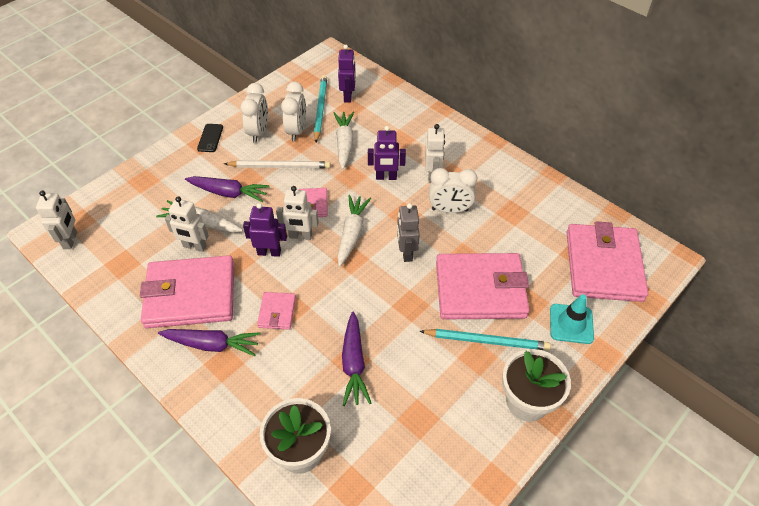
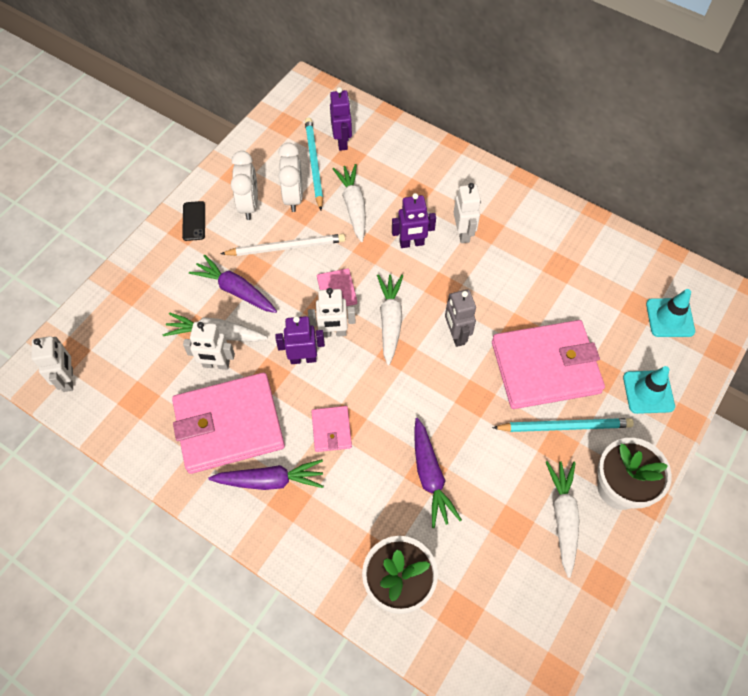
camera: 10 degrees left, 10 degrees up
(228, 193) = (236, 290): purple carrot -> purple carrot turned 150 degrees counterclockwise
(449, 210) = (492, 274): white clock -> none
(468, 419) = (563, 517): none -> white carrot
(603, 266) = (670, 318): pink wallet -> turquoise traffic cone

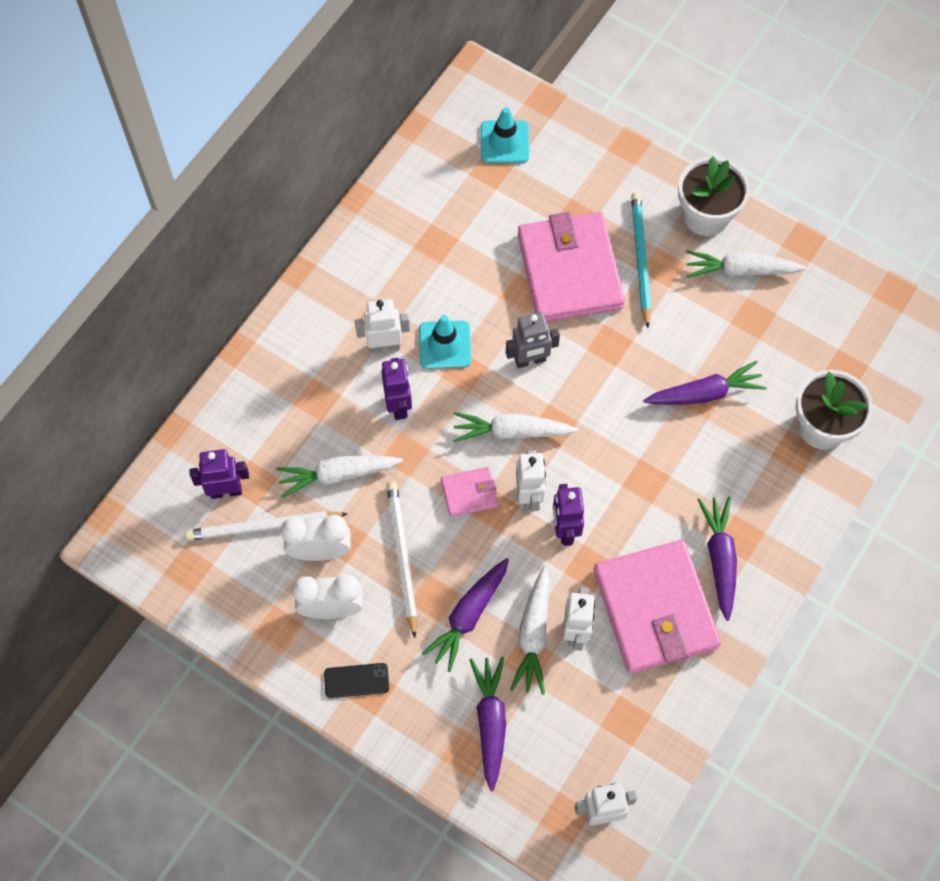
camera: 90 degrees left, 5 degrees up
(150, 304) = (490, 722): none -> purple carrot
(314, 164) = (263, 527): turquoise pencil -> white pencil
(331, 430) = (656, 495): pink wallet -> none
(648, 392) = (597, 175): turquoise traffic cone -> turquoise traffic cone (444, 345)

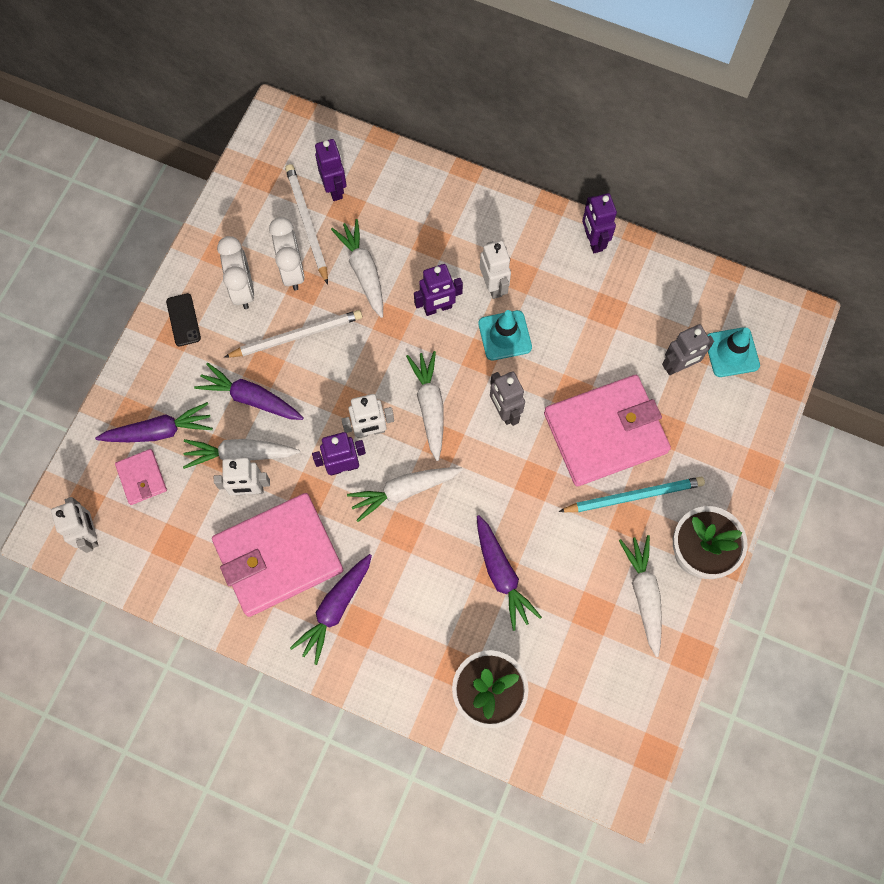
camera: 80 degrees right, 5 degrees up
(353, 241) = (593, 241): none -> purple robot
(469, 493) = (364, 380): pink wallet -> pink wallet (141, 478)
(510, 191) = (678, 366): none -> grey robot
(602, 472) = (404, 491): none -> white carrot
(719, 559) = (335, 608): purple carrot -> purple carrot turned 135 degrees clockwise

